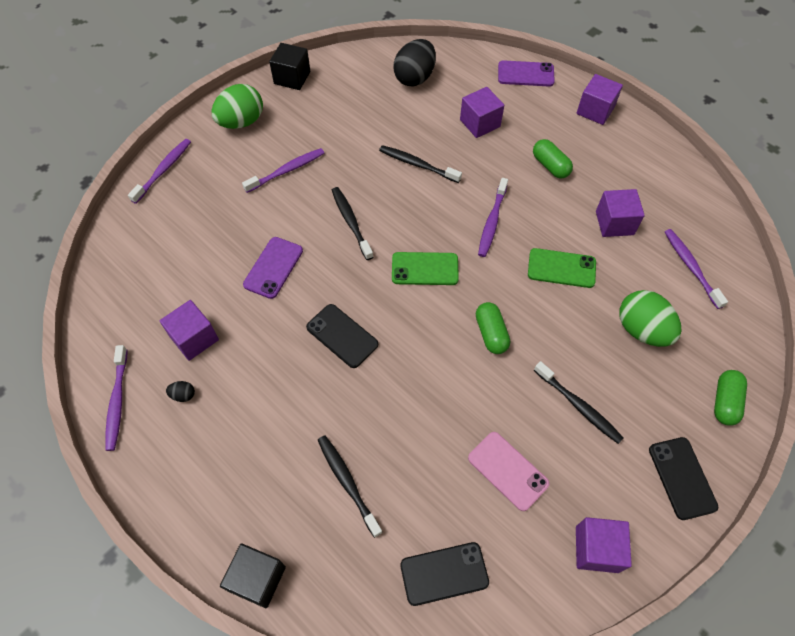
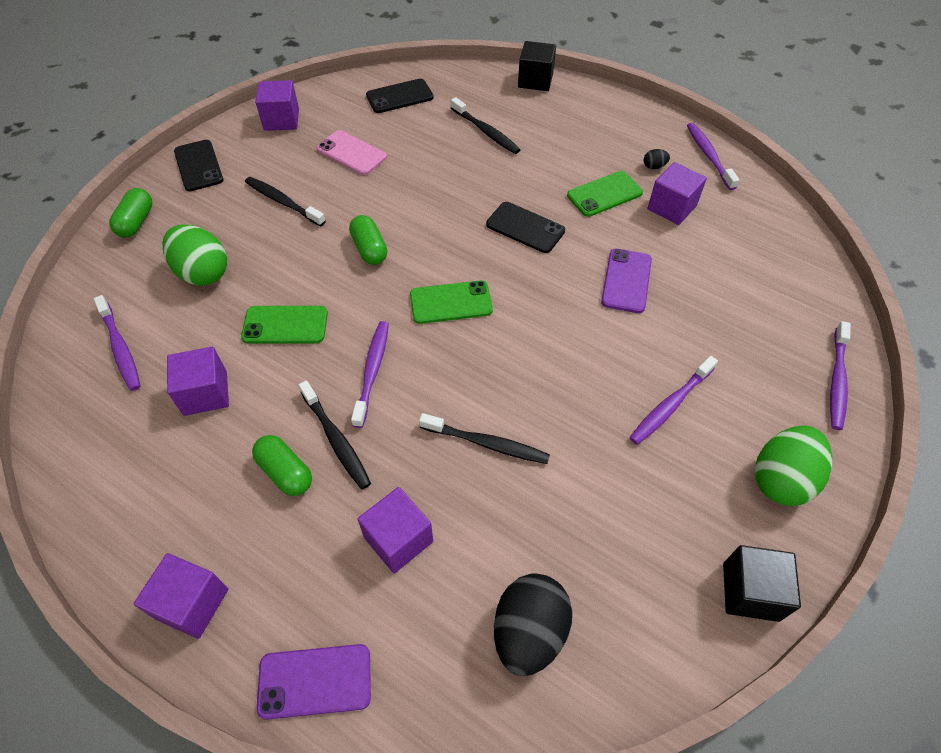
camera: 170 degrees right, 5 degrees down
(251, 365) = (604, 194): none -> green phone
(351, 222) = (555, 345): black toothbrush -> black toothbrush (336, 439)

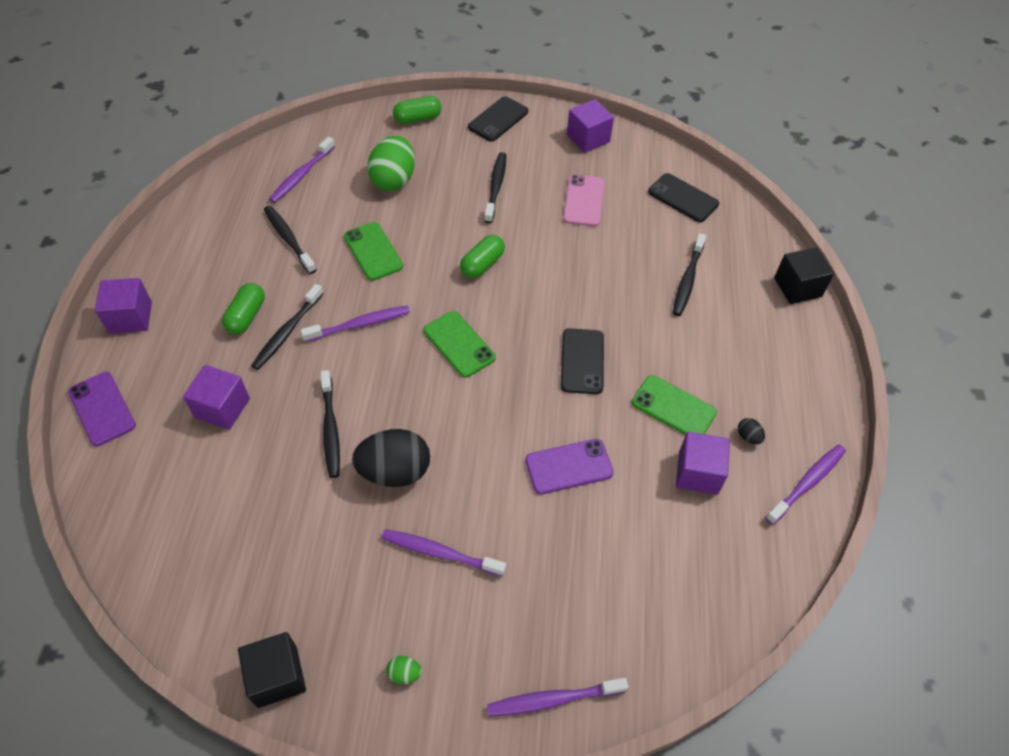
camera: 60 degrees right, 0 degrees up
(205, 393) = (289, 239): purple cube -> black toothbrush
(529, 632) = (181, 522): black egg -> black egg (394, 471)
(781, 479) = (404, 673): green egg -> green egg, size x0.41

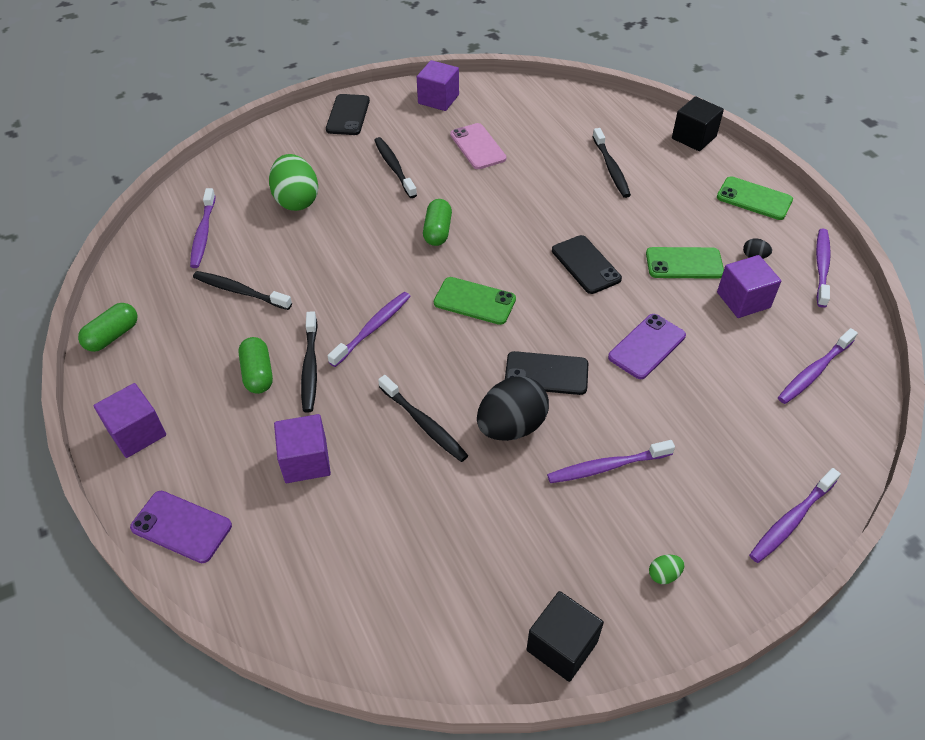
camera: 30 degrees left, 5 degrees down
(373, 251) = (330, 265): green phone -> green phone (754, 199)
(418, 118) = (274, 143): green capsule -> green capsule (112, 336)
(683, 198) = (554, 112): black phone -> black phone (546, 373)
(702, 579) = (814, 372): none -> purple toothbrush

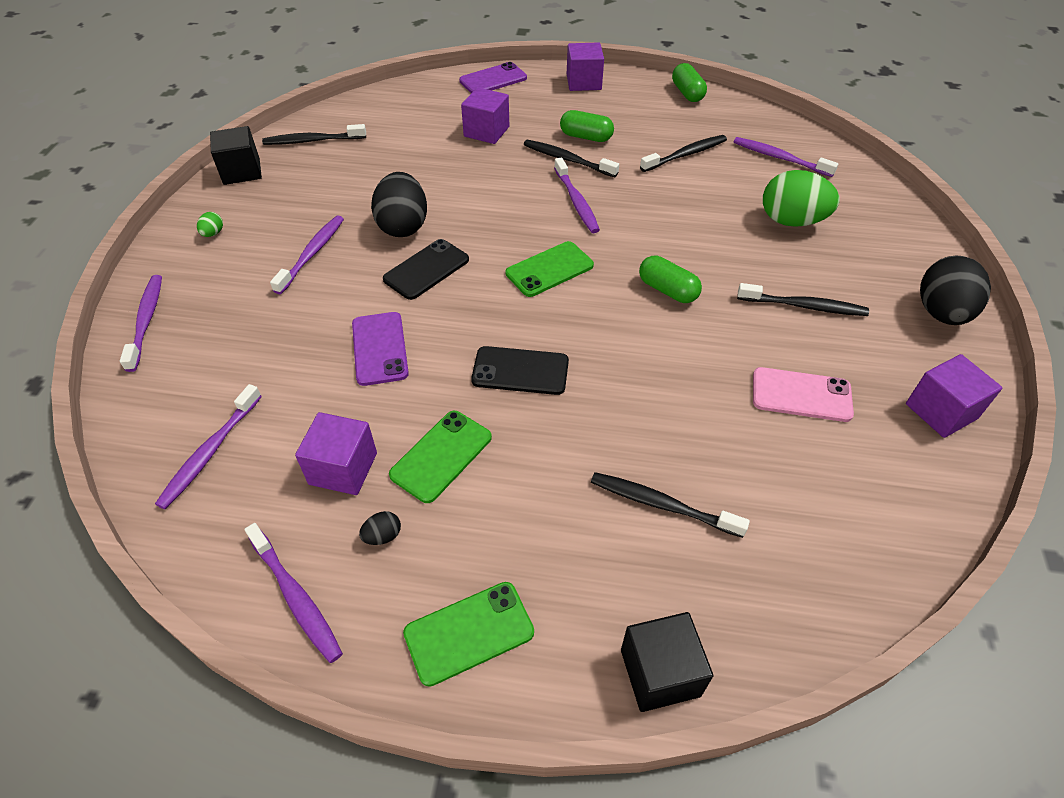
camera: 125 degrees right, 0 degrees up
(348, 115) = (941, 313): black phone -> black egg
(424, 424) = (456, 188): black toothbrush -> black toothbrush (313, 141)
(814, 372) = (210, 452): purple toothbrush -> purple toothbrush turned 150 degrees counterclockwise

